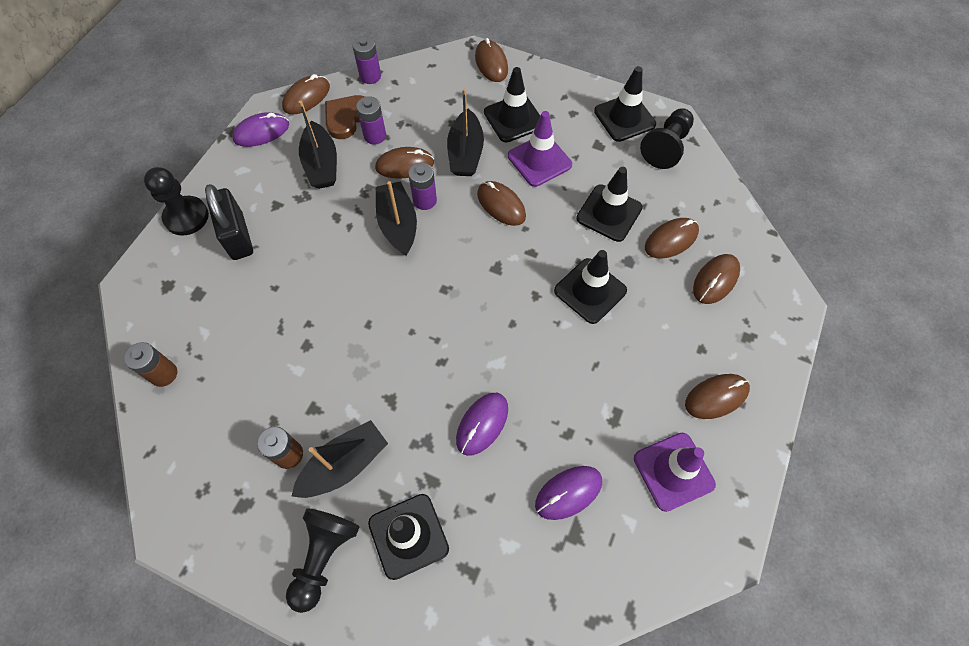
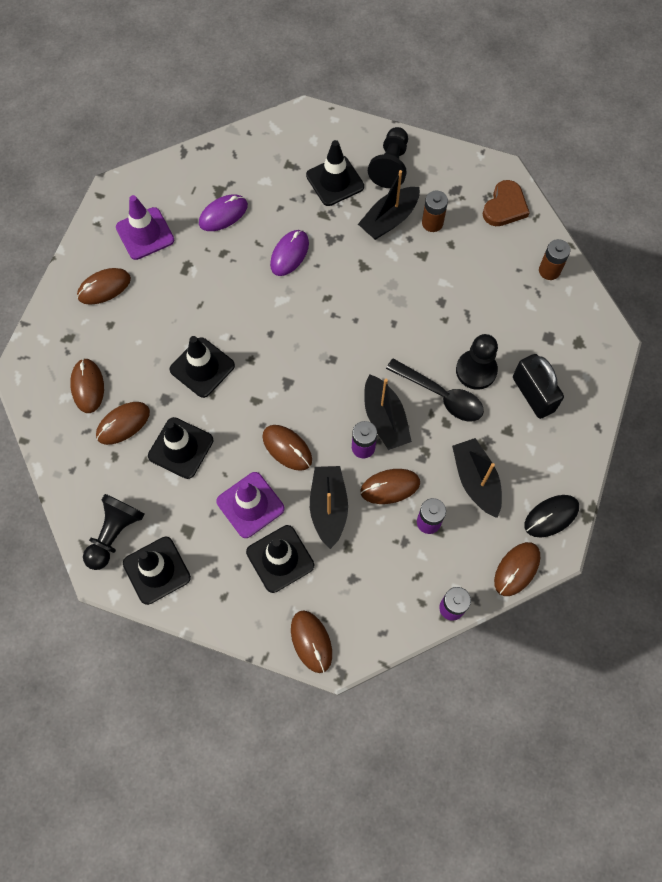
camera: 175 degrees right, 5 degrees up
(186, 217) = (589, 410): black pawn -> black pawn (476, 370)
(261, 132) = (551, 516): purple mouse -> black mouse
(334, 242) = (441, 395): none -> black spoon
(347, 118) = (464, 544): brown heart -> brown heart (505, 206)
(715, 280) = (87, 386): brown mouse -> brown mouse turned 45 degrees counterclockwise

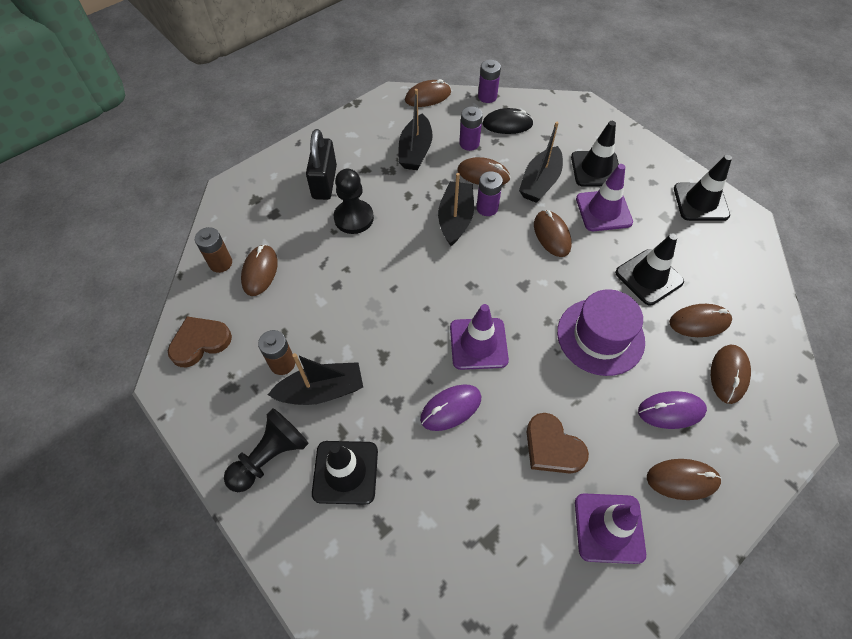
camera: 150 degrees left, 10 degrees down
(114, 534) = (731, 240): black pawn -> none
(202, 367) = (600, 336): black traffic cone -> purple hat
(203, 264) = (552, 447): none -> brown heart
(223, 214) = (500, 501): purple mouse -> purple mouse (671, 411)
(296, 311) = (478, 344): none -> purple traffic cone
(311, 641) = (596, 118): brown mouse -> brown mouse (260, 272)
(441, 395) = (397, 214): black spoon -> none
(551, 516) = (380, 111): black mouse -> black mouse (507, 124)

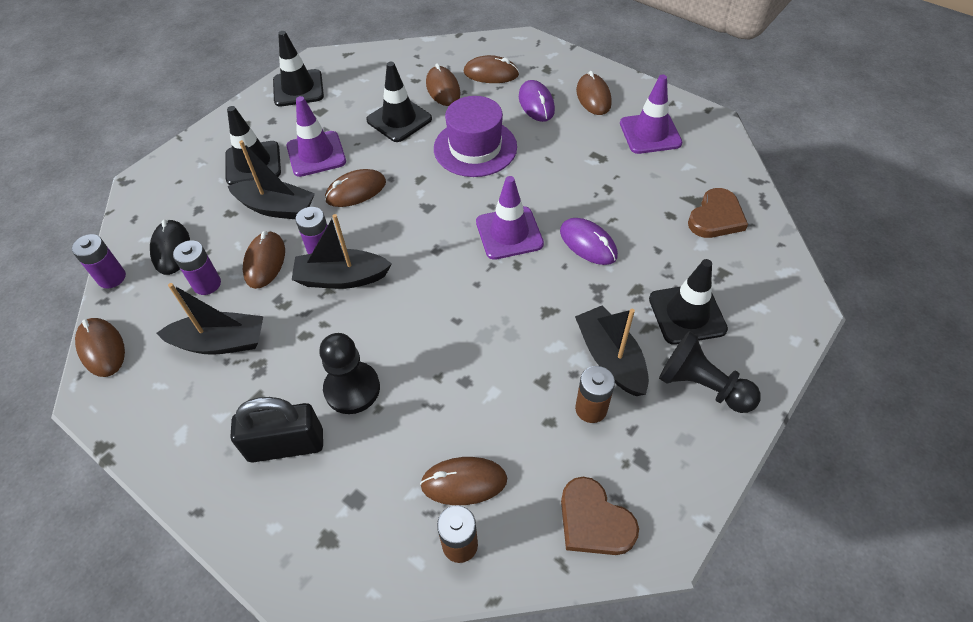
camera: 100 degrees left, 5 degrees down
(552, 447) = (597, 170): brown heart -> brown heart (716, 217)

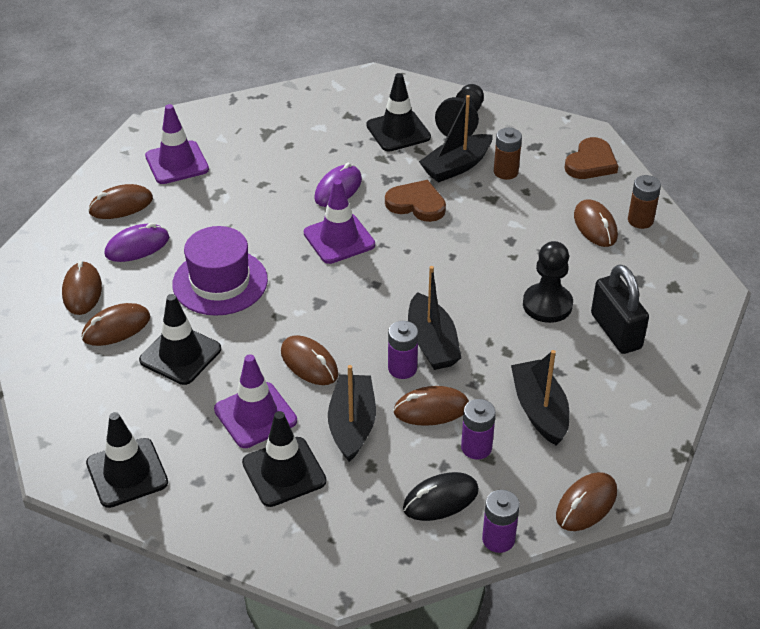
camera: 105 degrees left, 10 degrees down
(716, 217) = (285, 120): brown heart -> brown heart (416, 204)

